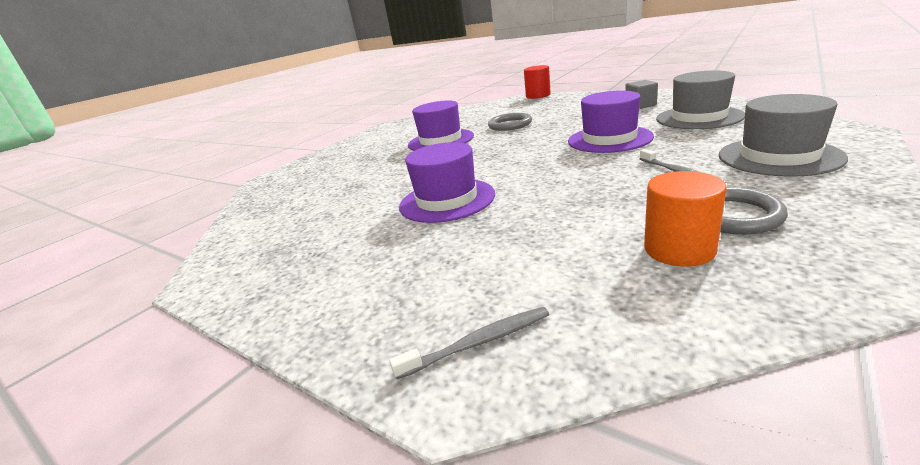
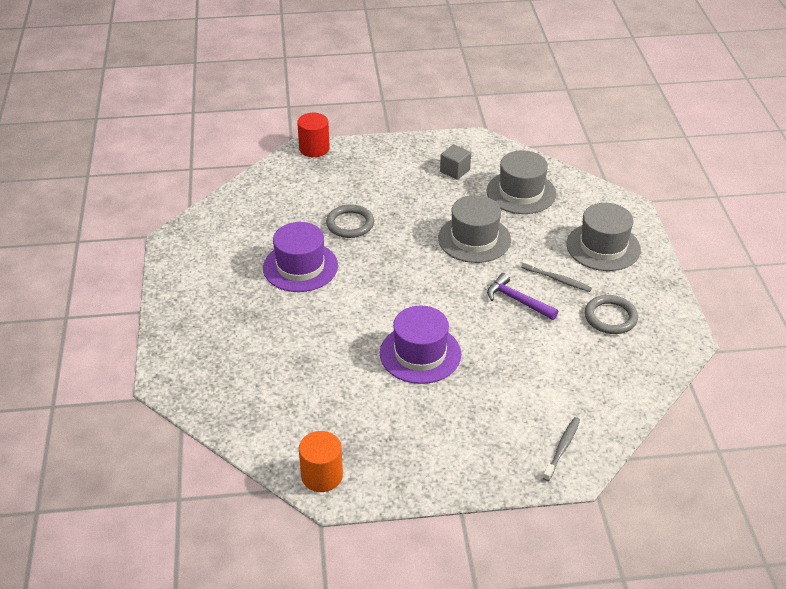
camera: 45 degrees left, 15 degrees up
(605, 181) = (517, 300): none -> purple hammer
(609, 139) = (474, 239): purple hat -> grey hat
(679, 249) = (602, 354): orange cylinder -> orange cylinder (322, 476)

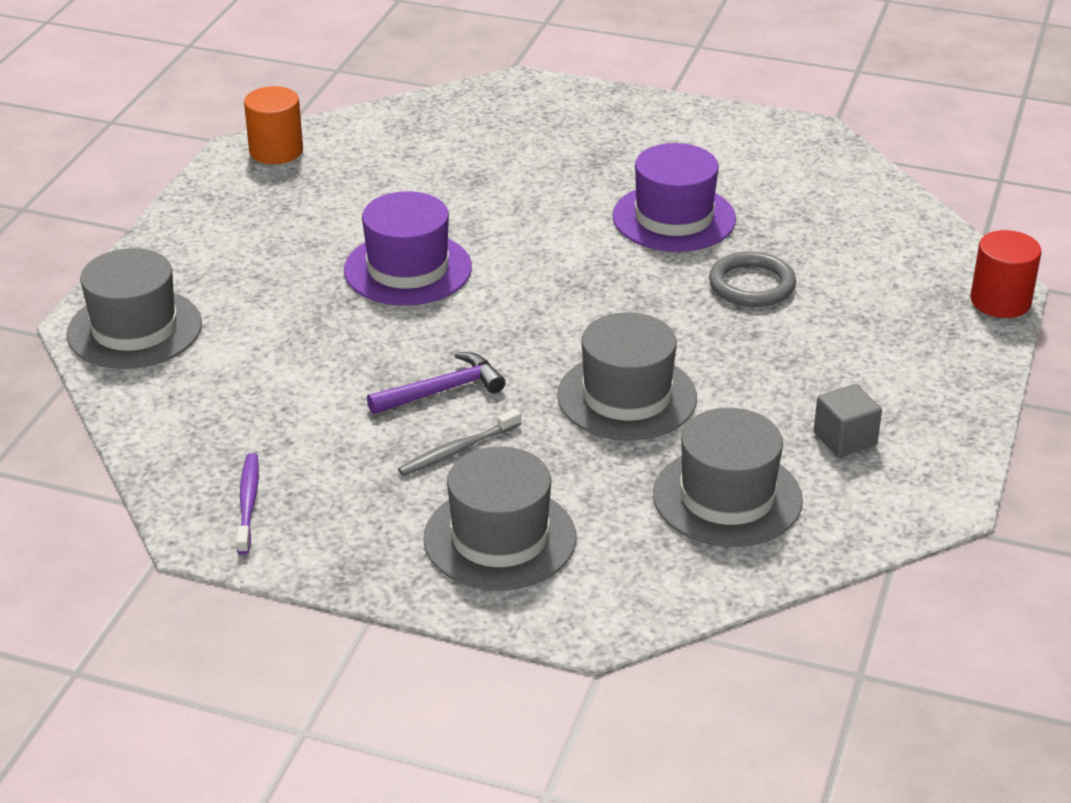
camera: 115 degrees right, 5 degrees down
(562, 448) = (134, 329): grey toothbrush -> grey hat
(610, 317) = (324, 472): grey ring -> none
(653, 334) = (248, 502): none -> purple toothbrush

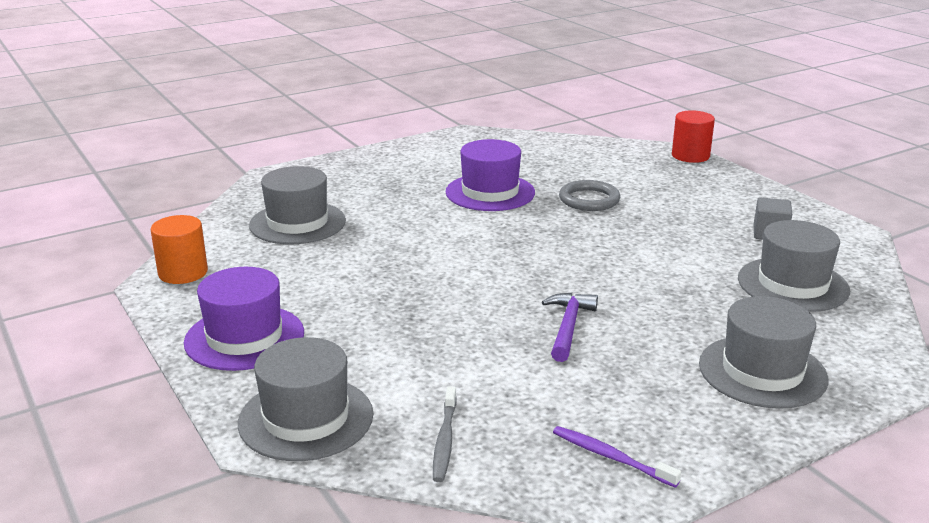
camera: 50 degrees left, 10 degrees down
(408, 269) = (409, 284): purple hat -> purple hat (244, 337)
(457, 450) = (644, 348): grey toothbrush -> grey toothbrush (444, 440)
(627, 397) = (654, 273): grey hat -> grey hat (297, 223)

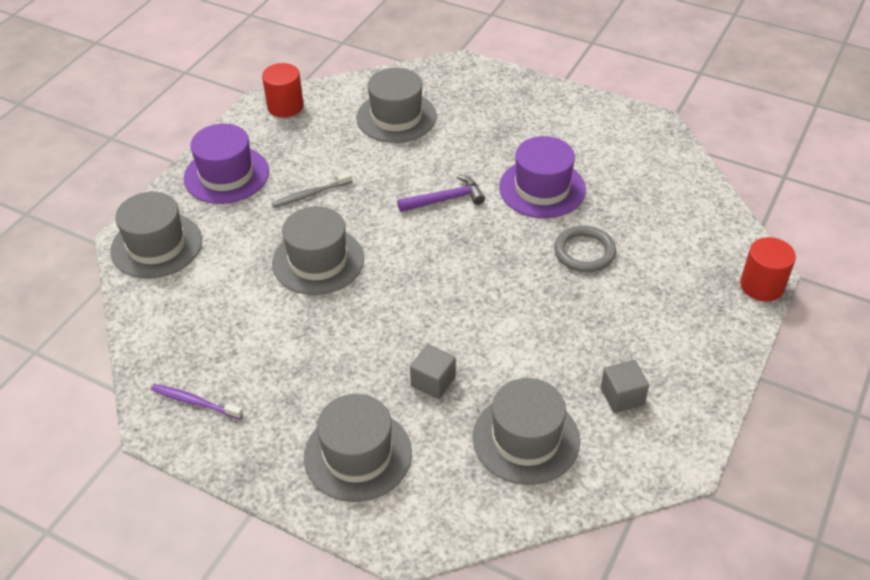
camera: 60 degrees right, 20 degrees up
(183, 273) = (285, 106): orange cylinder -> red cylinder
(444, 440) = (168, 316): grey toothbrush -> grey toothbrush (310, 194)
(460, 319) = (318, 261): none -> grey hat
(568, 326) = (348, 320): purple hammer -> purple hammer (445, 199)
(610, 457) = (194, 402): purple toothbrush -> purple toothbrush turned 75 degrees counterclockwise
(691, 306) = (433, 382): none -> grey cube

